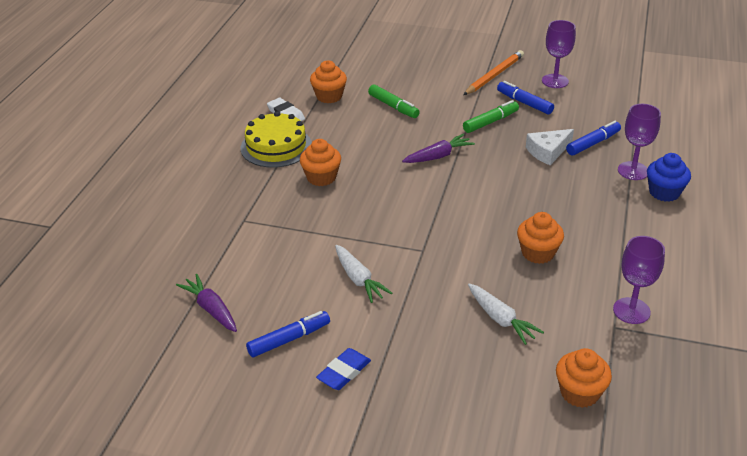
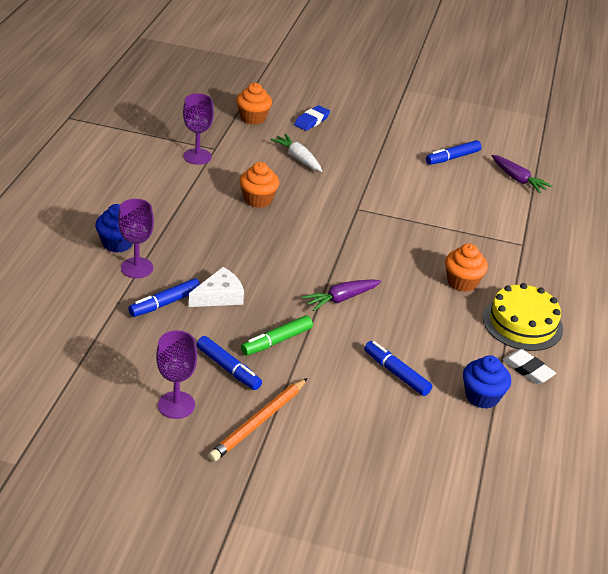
camera: 175 degrees right, 0 degrees up
(329, 96) = (482, 396): orange cupcake -> blue cupcake
(344, 372) = (409, 138): blue eraser -> blue eraser (312, 121)
(358, 279) = (409, 191): white carrot -> none
(393, 106) = (396, 373): green marker -> blue marker

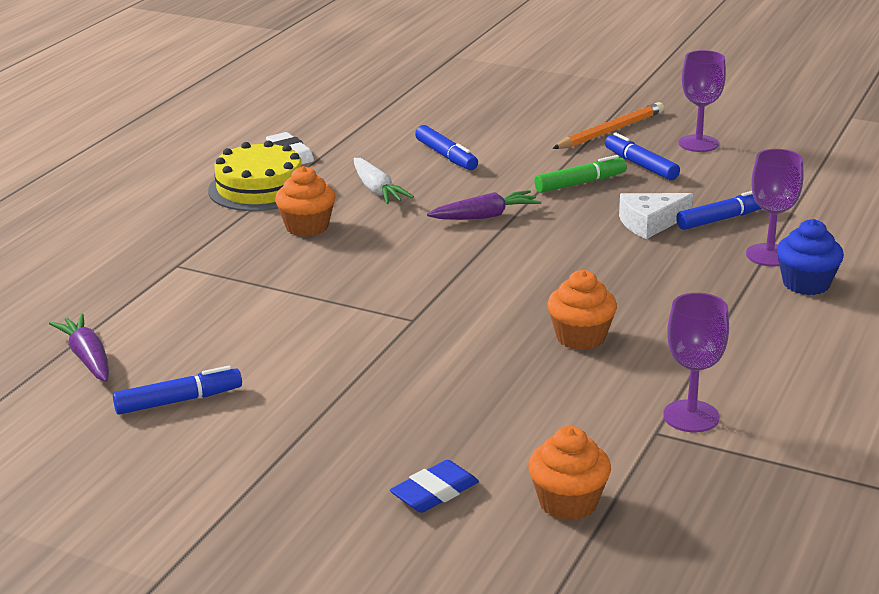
camera: 165 degrees left, 10 degrees down
(298, 158) = (490, 407): white carrot -> white carrot (377, 190)
(482, 396) = (360, 138): blue cupcake -> none

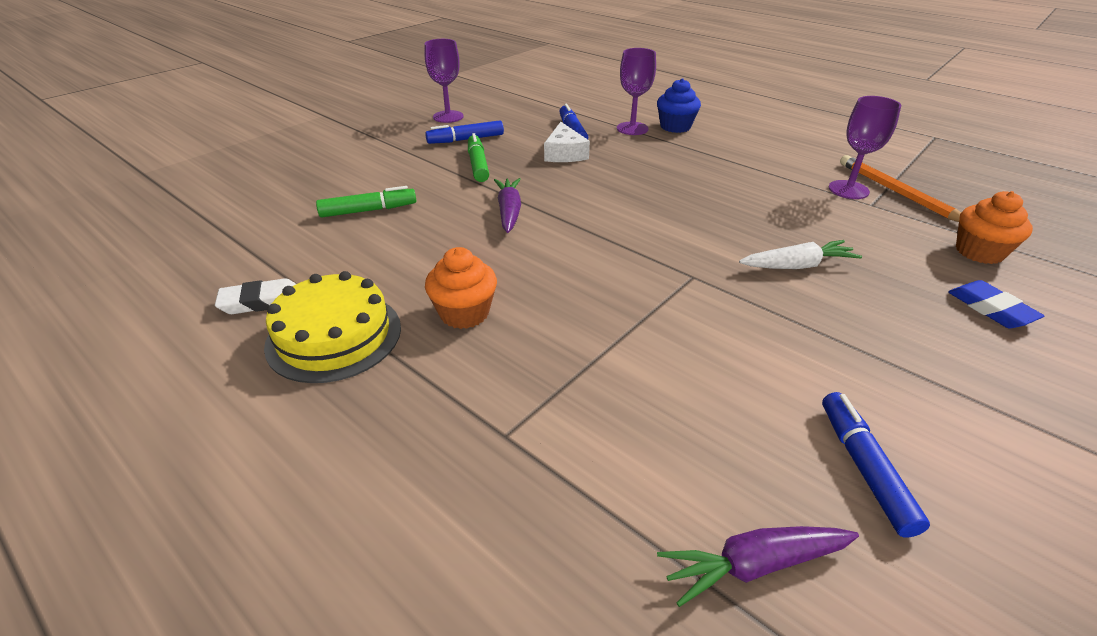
camera: 75 degrees left, 10 degrees up
(377, 190) = (410, 257): white carrot -> white carrot (797, 266)
(446, 156) = (368, 210): blue marker -> green marker
(580, 337) = (736, 207): orange cupcake -> none
(610, 131) = (394, 139): orange pencil -> orange pencil (897, 192)

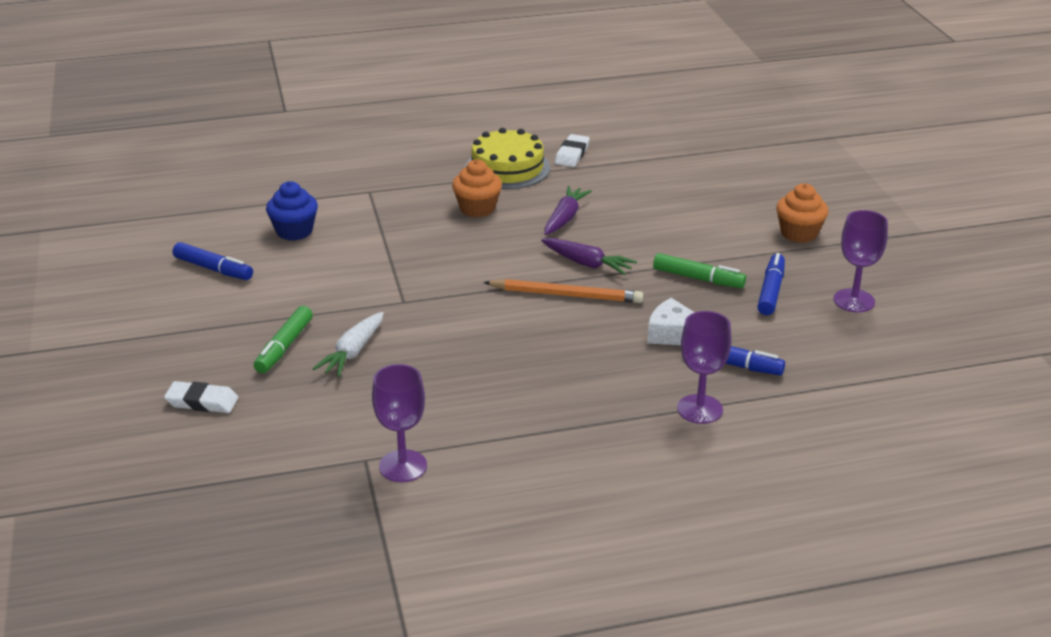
camera: 125 degrees right, 5 degrees down
(368, 210) = (658, 209): green marker -> green marker (284, 347)
(675, 127) = (674, 445): blue cupcake -> blue cupcake (294, 231)
(753, 565) = (229, 218): purple carrot -> purple carrot (565, 218)
(897, 192) = (359, 495): orange pencil -> orange pencil (566, 295)
(979, 252) = (239, 458): orange cupcake -> orange cupcake (799, 233)
(990, 309) = (202, 402): blue eraser -> white eraser

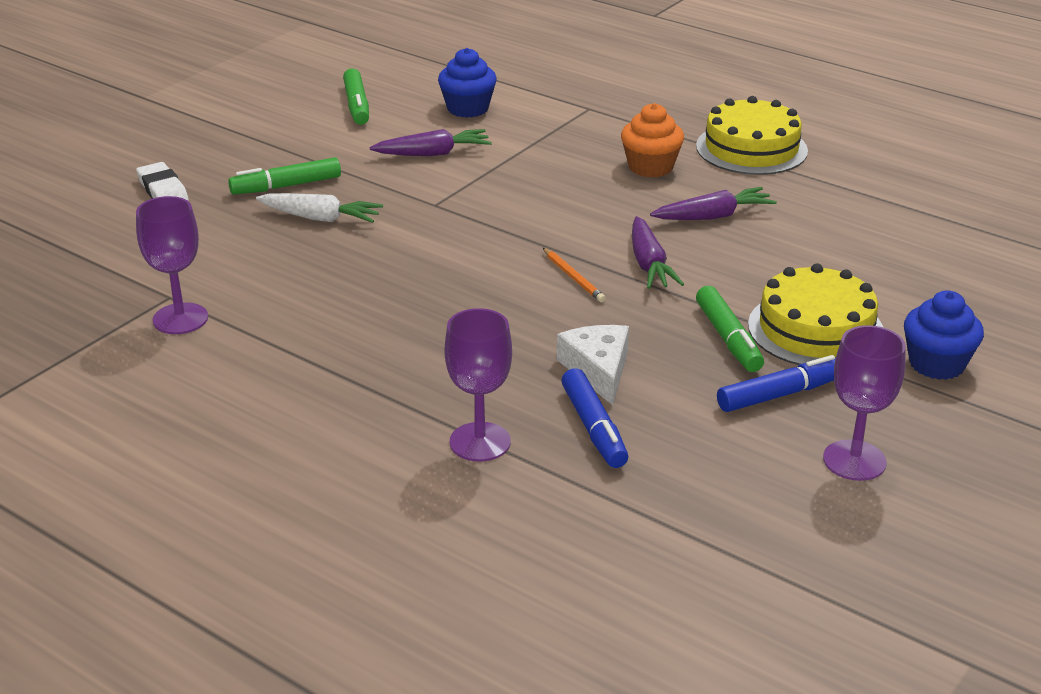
camera: 50 degrees right, 0 degrees up
(213, 269) = (356, 105): blue marker -> green marker
(335, 271) = (433, 154): none -> purple carrot
(352, 352) = (320, 218): white carrot -> white carrot turned 150 degrees counterclockwise
(566, 295) = (573, 277): orange pencil -> orange pencil, size x0.55
(572, 154) = (842, 167): white eraser -> none
(723, 249) = (816, 329): none -> yellow cake
(799, 233) = (936, 364): orange cupcake -> blue cupcake

